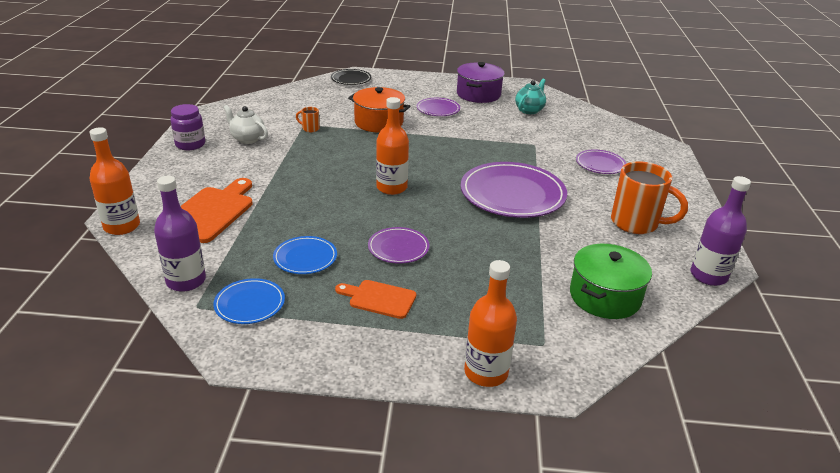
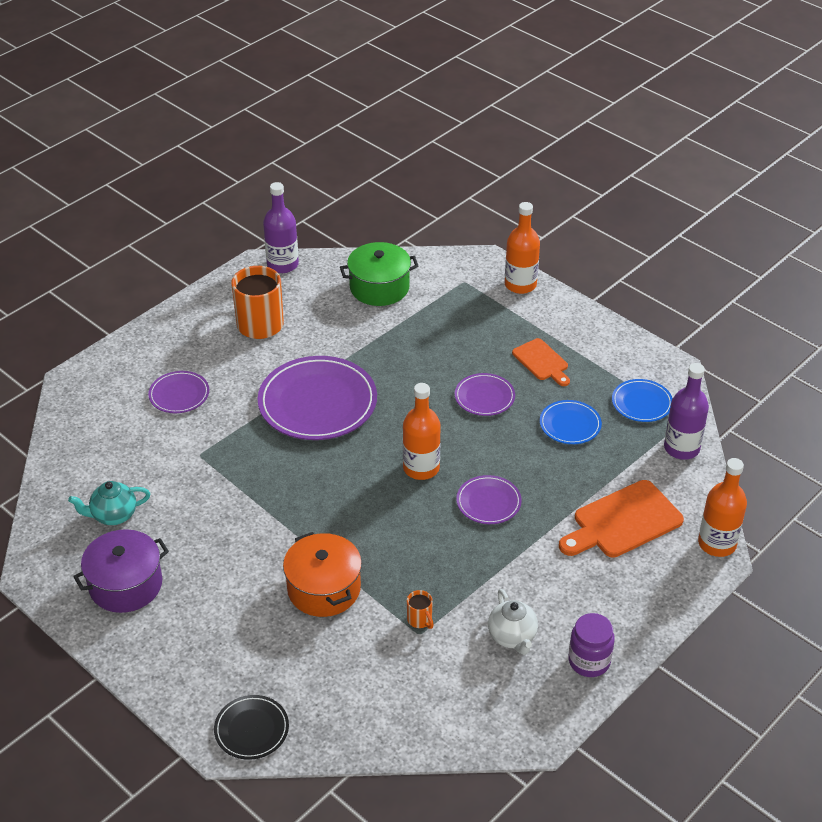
camera: 140 degrees left, 10 degrees up
(438, 109) = (220, 578): purple plate -> purple plate (488, 502)

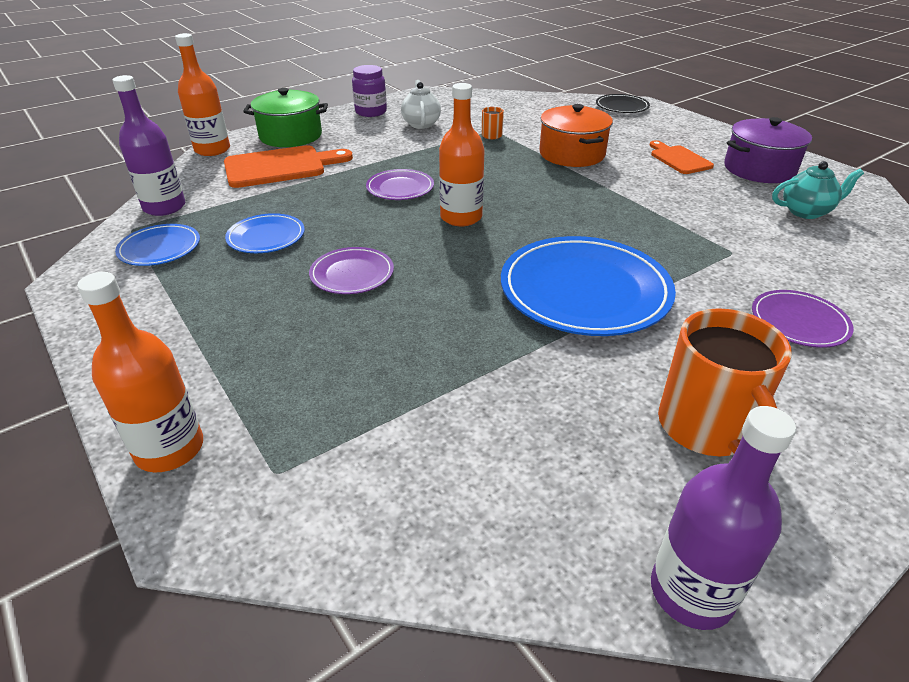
camera: 170 degrees left, 5 degrees down
(317, 402) = (584, 291): purple plate -> blue plate
(379, 287) = (459, 483): green pot -> green pot (290, 136)
(542, 362) = (243, 307): orange cutting board -> orange cutting board (678, 159)

